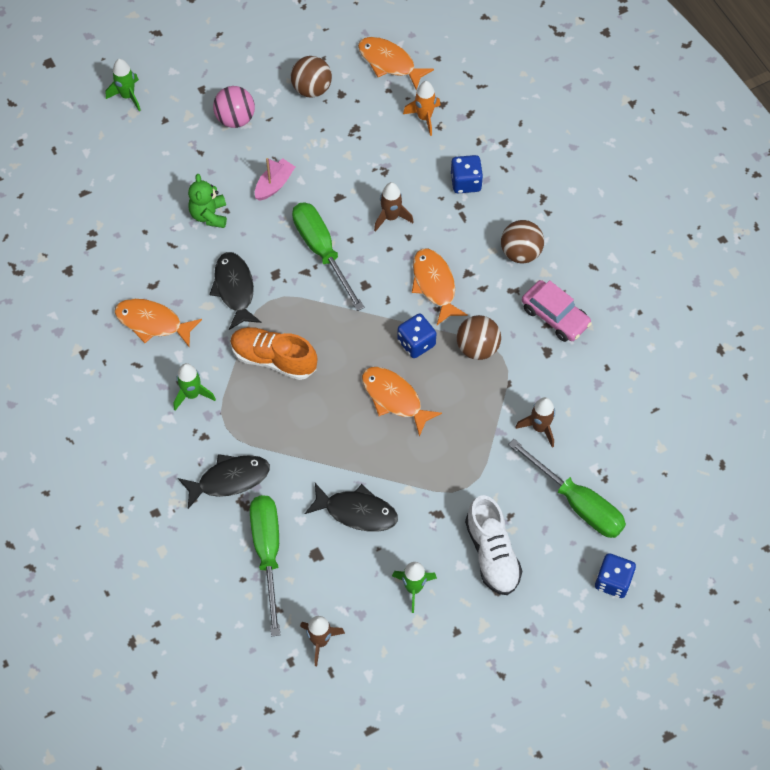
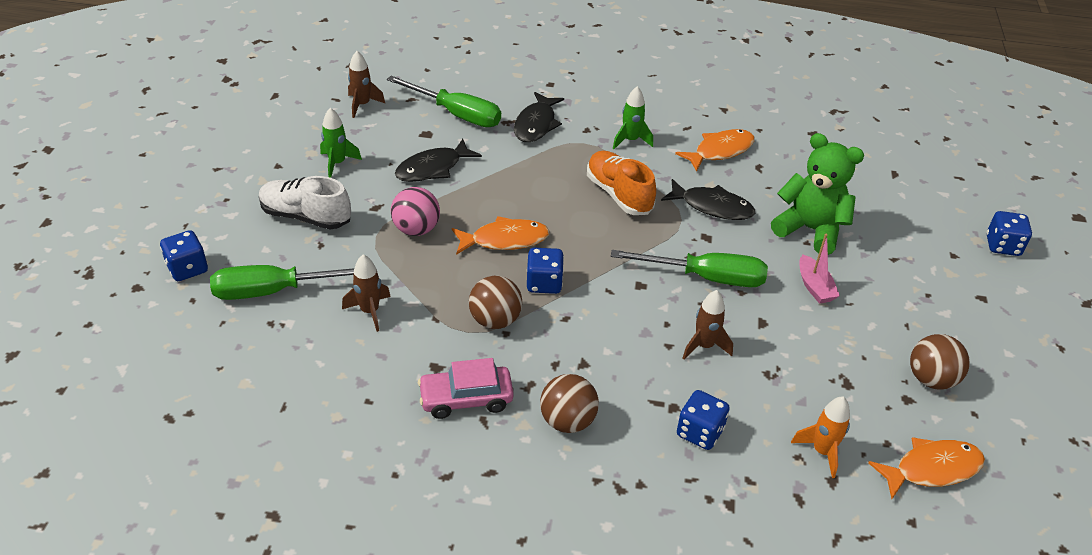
camera: 125 degrees right, 20 degrees down
(127, 96) = (1002, 246): green rocket -> blue dice
(209, 215) = (810, 230): green teddy bear -> green teddy bear, size x1.62
(235, 118) = (923, 302): pink ball -> pink ball (416, 229)
(273, 359) = (619, 194): orange shoe -> orange shoe turned 90 degrees counterclockwise
(434, 285) = (594, 331): orange fish -> none

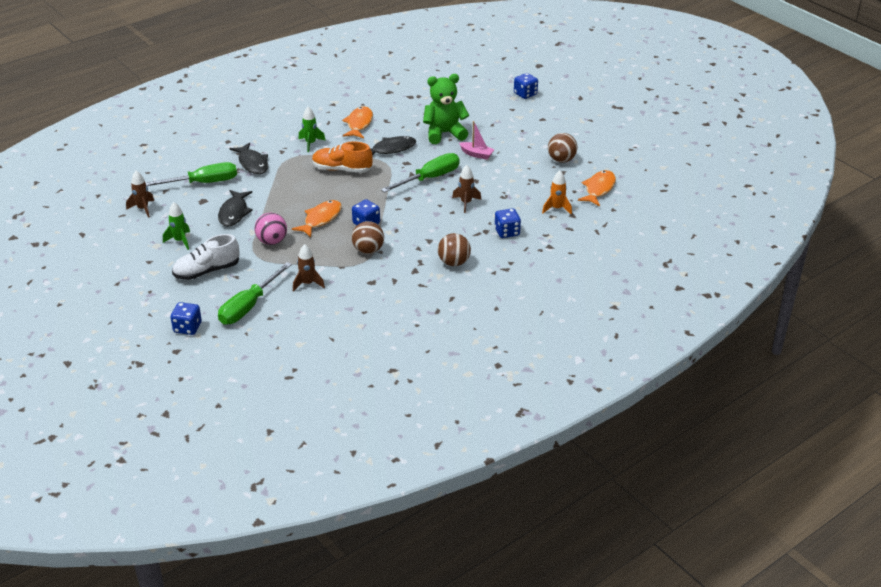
camera: 45 degrees left, 5 degrees down
(466, 399) = (403, 283): pink car -> none

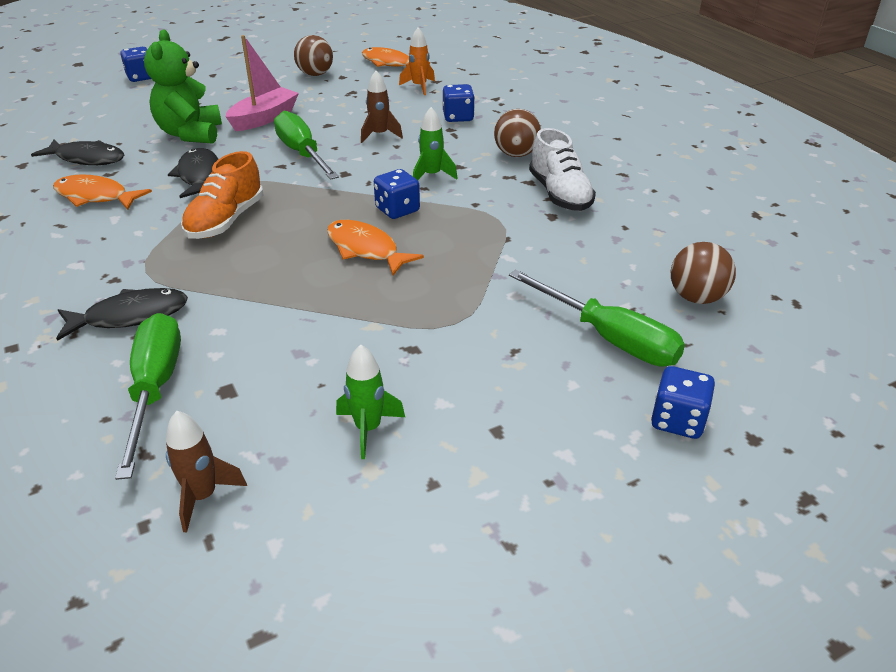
camera: 80 degrees left, 0 degrees up
(207, 271) = (490, 389): white shoe -> white shoe (559, 194)
(234, 213) = (297, 346): black fish -> black fish (87, 159)
(272, 241) = (413, 303): pink ball -> none
(308, 284) = (549, 272): brown rocket -> none
(310, 143) = (115, 246): green rocket -> green rocket (432, 176)
(368, 250) = (469, 213): brown ball -> brown ball (696, 297)
(476, 154) = (264, 118): pink boat -> pink boat, size x1.55

